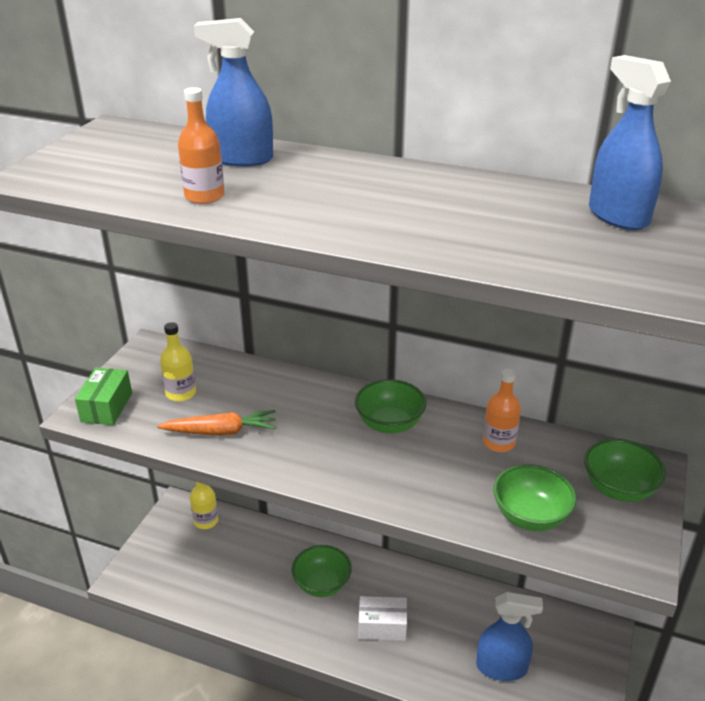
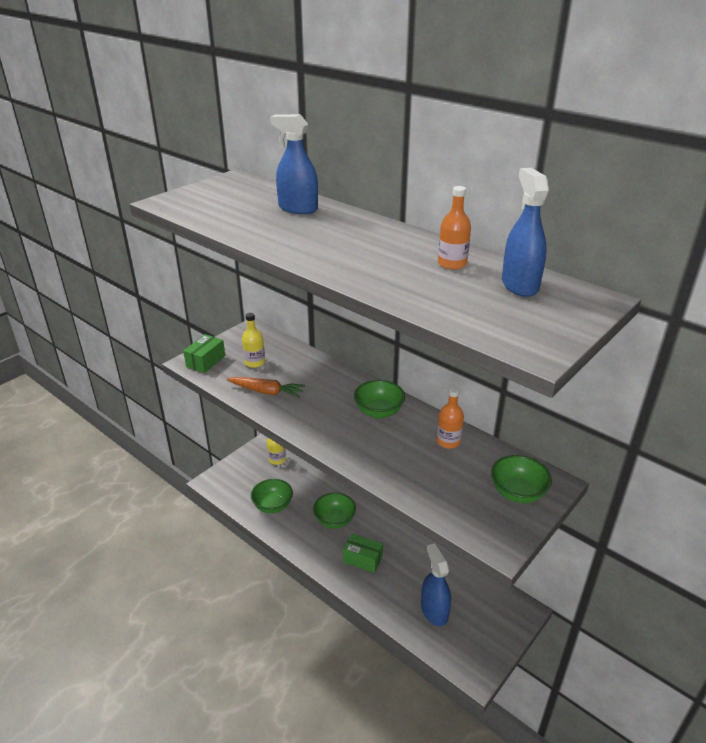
camera: 20 degrees right, 0 degrees up
(204, 196) = (256, 229): orange bottle -> orange bottle (452, 264)
(382, 626) = (363, 559): white box -> green box
(501, 667) = (434, 611): blue spray bottle -> blue spray bottle turned 135 degrees counterclockwise
(530, 517) = (440, 494): green bowl -> green bowl (273, 506)

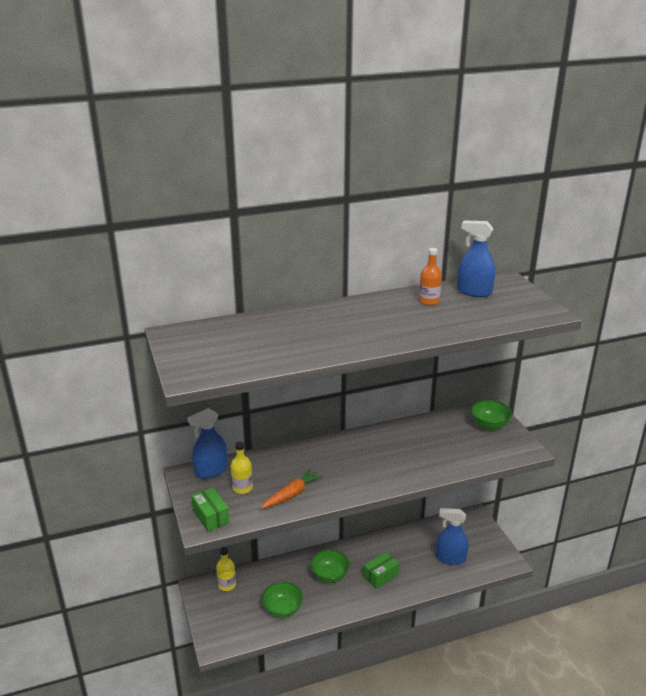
camera: 60 degrees left, 5 degrees down
(298, 209) = (278, 325): blue spray bottle -> blue spray bottle (211, 471)
(379, 412) = (367, 447): green bowl -> none
(448, 441) = (423, 430): orange bottle -> none

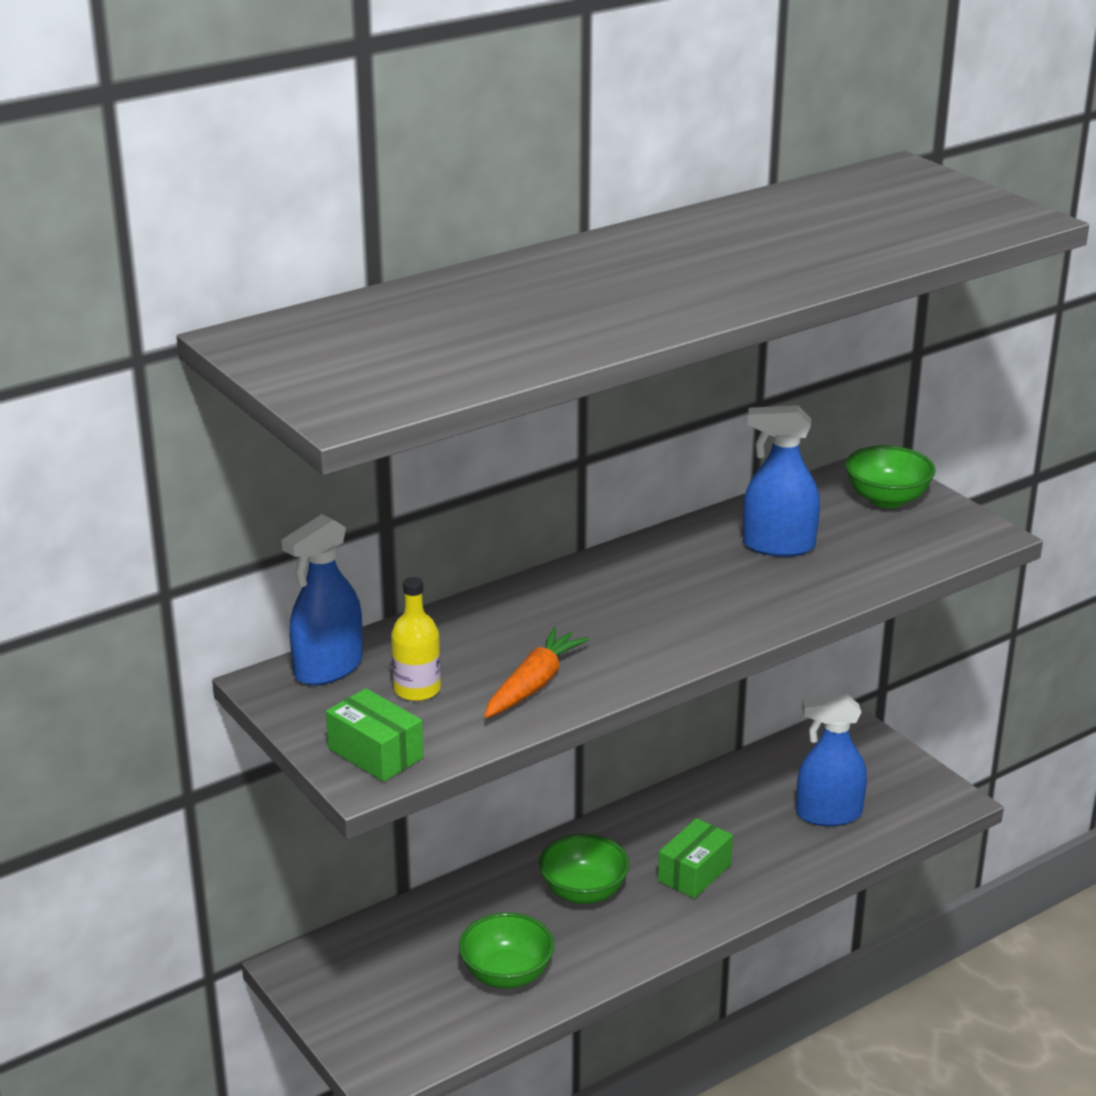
camera: 15 degrees left, 0 degrees up
(227, 585) = (359, 950): yellow bottle -> none
(429, 301) = (768, 221): orange bottle -> none
(474, 292) = (850, 197): blue spray bottle -> blue spray bottle (778, 546)

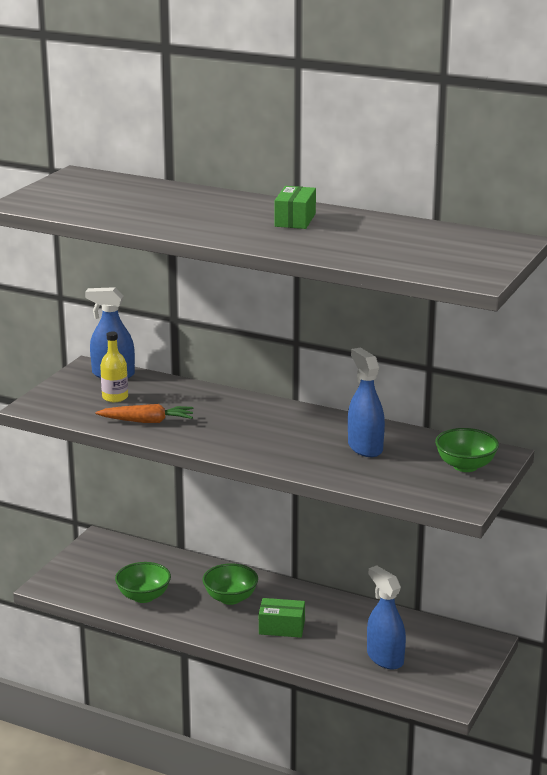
camera: 60 degrees right, 5 degrees down
(375, 753) = (52, 403): green box -> green box (295, 220)

